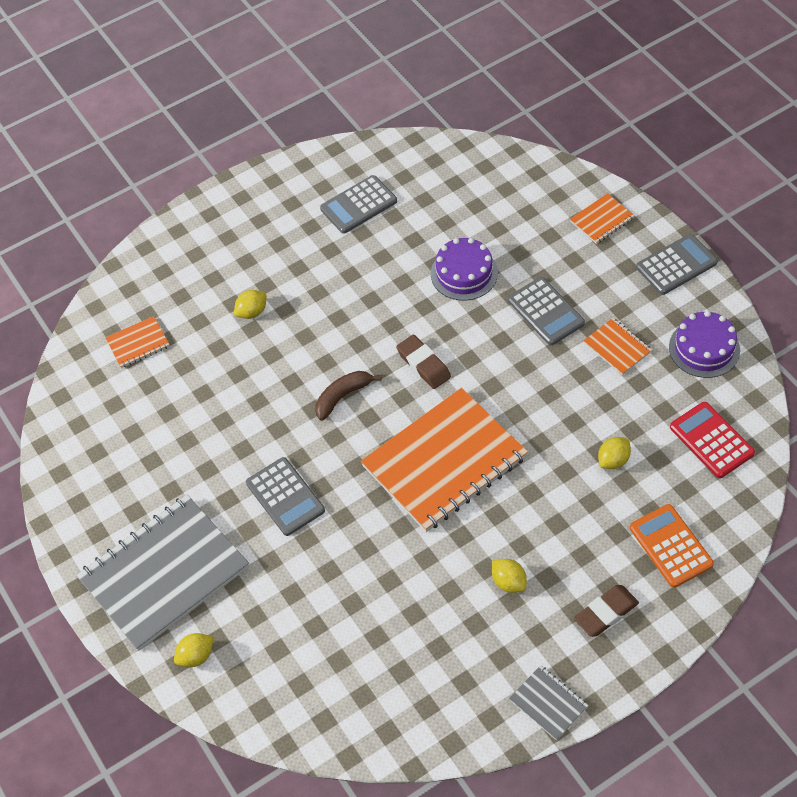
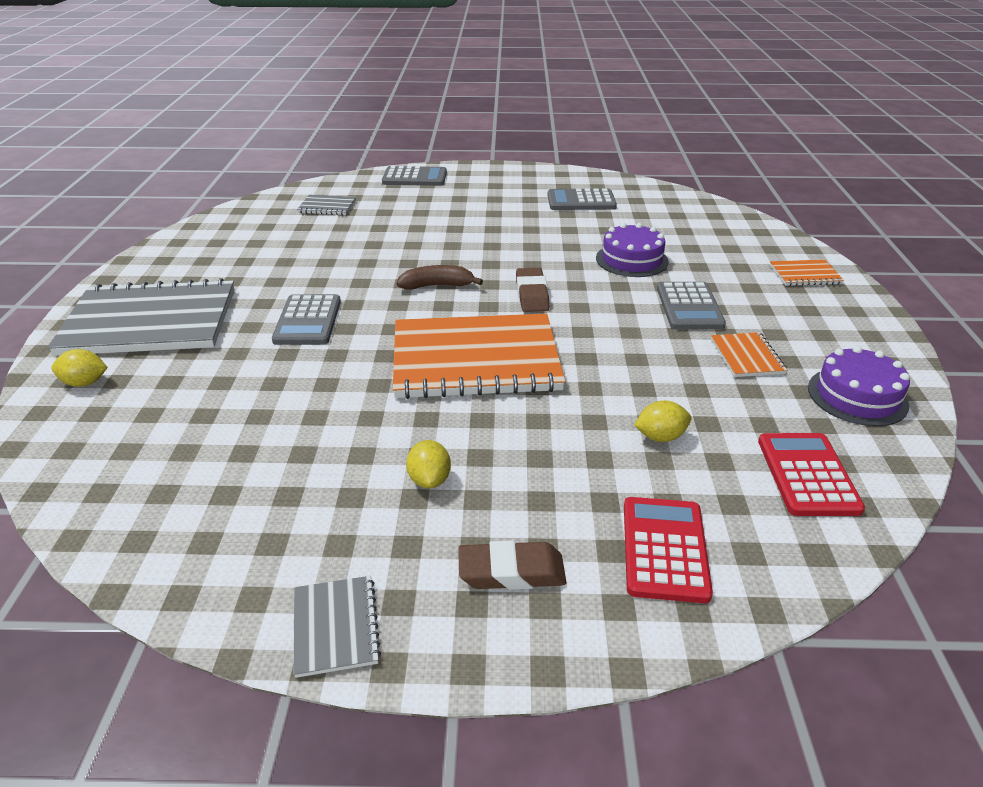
camera: 30 degrees right, 20 degrees down
(138, 343) = (327, 206): orange notebook -> grey notebook
(252, 312) = (428, 220): yellow lemon -> none
(671, 546) = (665, 549): orange calculator -> red calculator
(676, 265) = (868, 327): grey calculator -> grey calculator (414, 178)

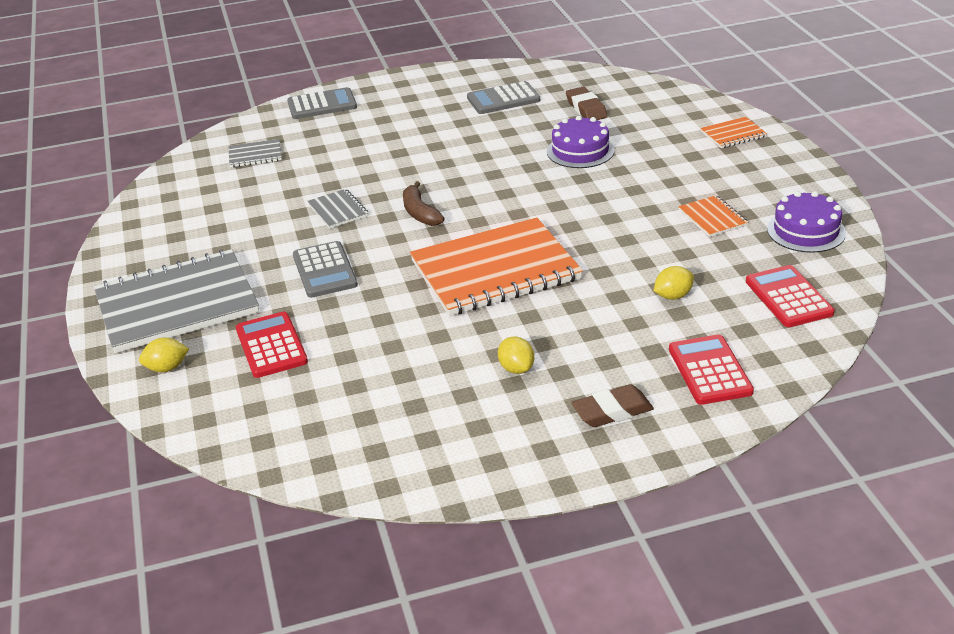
camera: 15 degrees left, 0 degrees up
(198, 385) = (271, 346): none -> red calculator
(335, 627) = (511, 474): grey notebook -> grey notebook (338, 210)
(437, 285) = (420, 213): brown banana -> brown banana turned 90 degrees counterclockwise
(532, 295) = (510, 203): brown eraser -> brown eraser (586, 109)
(689, 307) = (649, 185): grey calculator -> none

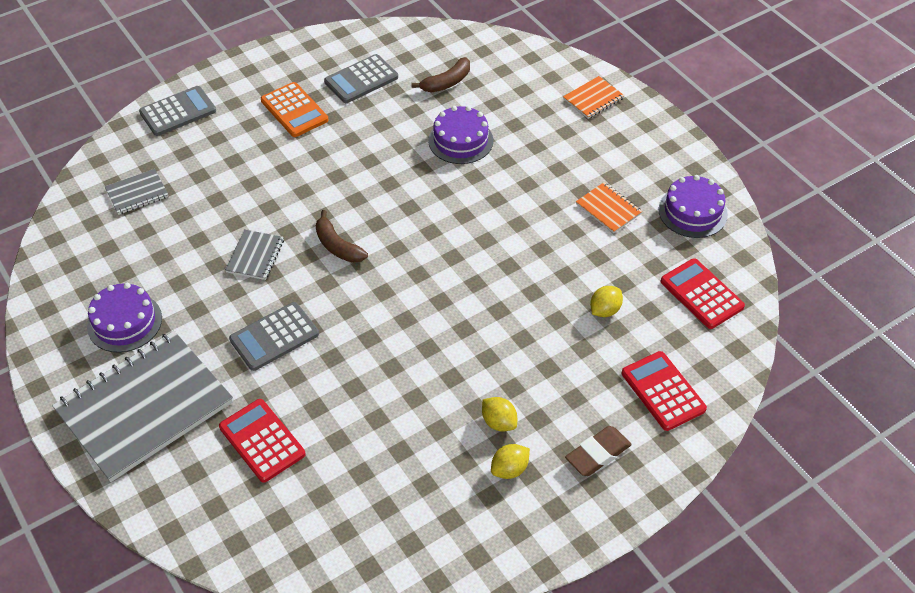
camera: 20 degrees left, 15 degrees up
(167, 368) = (171, 489): yellow lemon -> yellow lemon (509, 469)
(193, 241) = (124, 322): none -> purple cake
(324, 270) = (274, 337): grey calculator -> grey calculator turned 90 degrees clockwise
(338, 210) = (255, 256): grey notebook -> grey notebook turned 60 degrees clockwise
(428, 114) = (294, 110): none -> orange calculator
(495, 270) = (436, 307): orange notebook -> none
(586, 109) = (446, 82): brown eraser -> brown banana

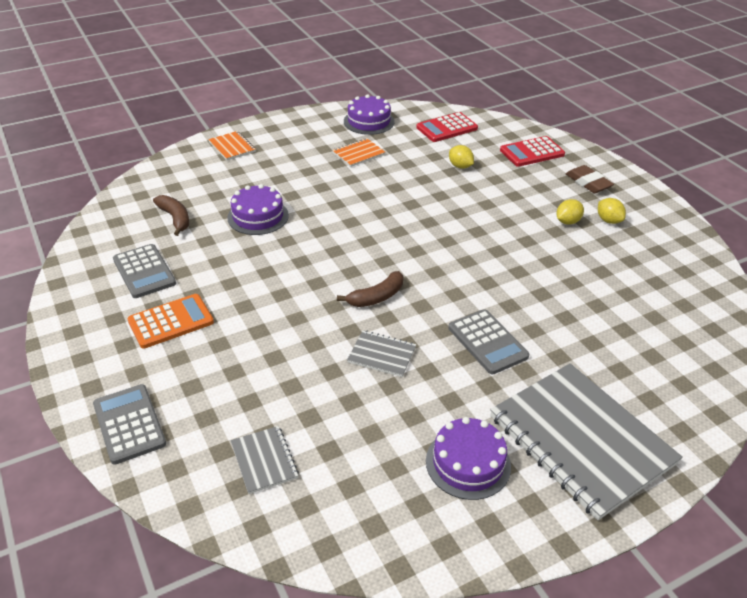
camera: 85 degrees left, 10 degrees down
(262, 440) = (607, 352): red calculator -> none

